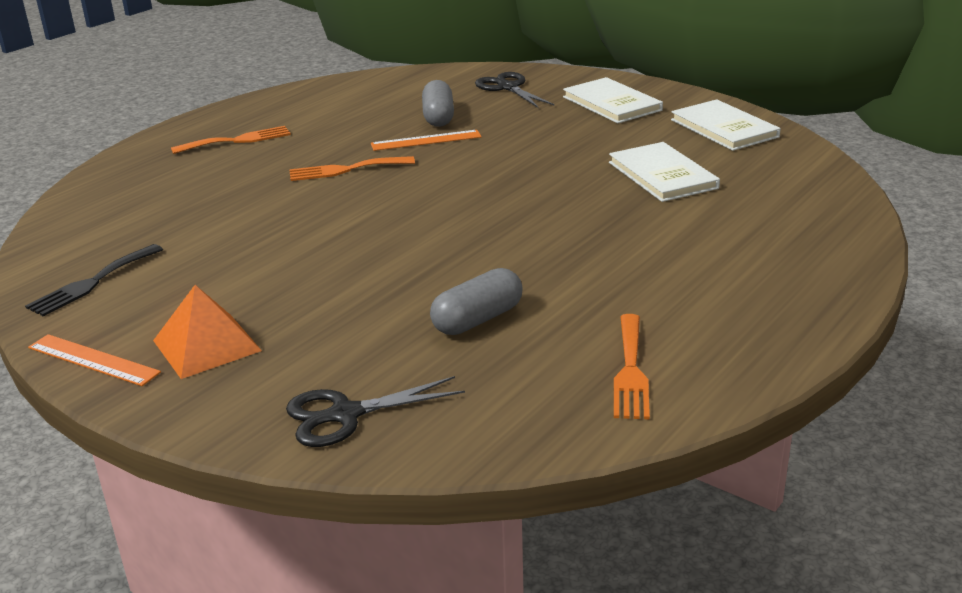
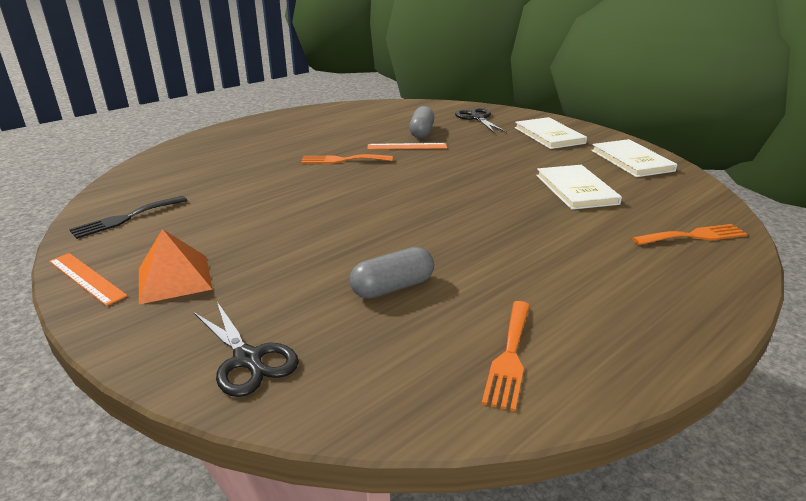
camera: 10 degrees right, 0 degrees up
(237, 140) = (280, 133): orange fork -> orange fork (693, 236)
(346, 414) = (247, 359): black scissors -> black scissors turned 120 degrees counterclockwise

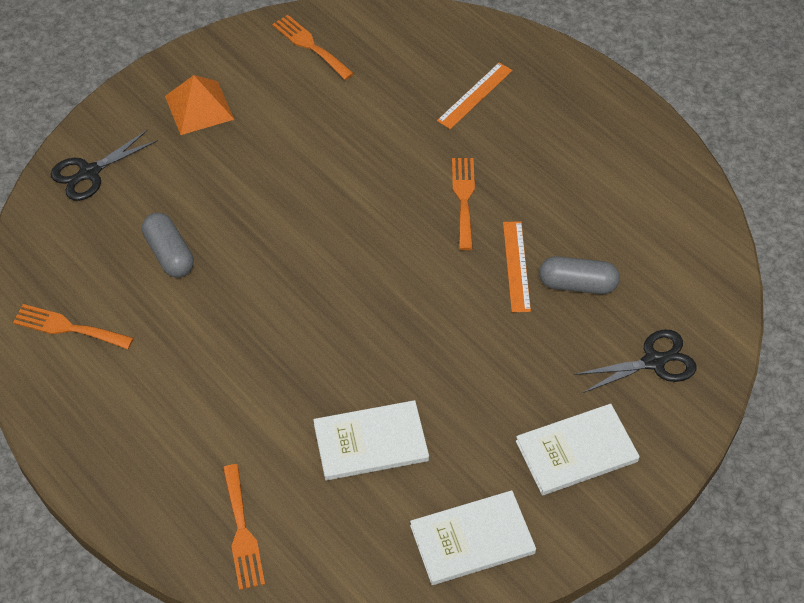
camera: 90 degrees right, 25 degrees up
(86, 278) = (205, 54): orange ruler -> orange ruler (475, 95)
(126, 218) = (310, 45): black fork -> orange fork

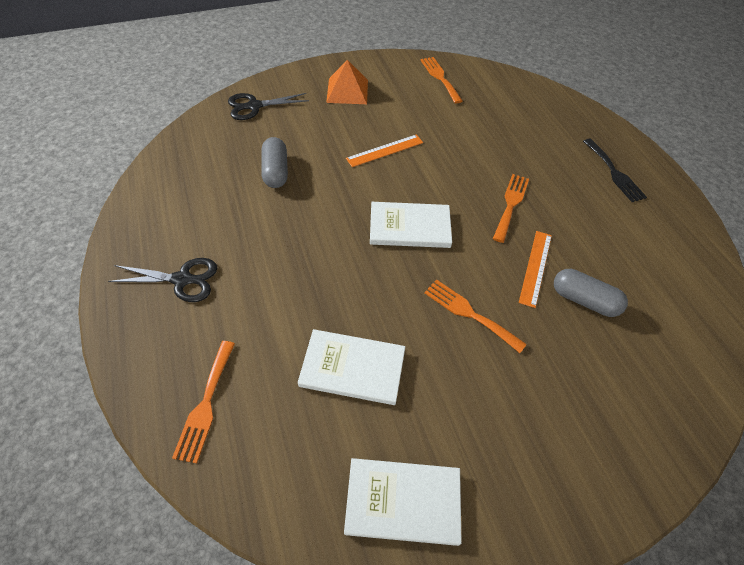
camera: 20 degrees right, 0 degrees up
(68, 327) = (177, 195): orange fork -> orange fork (469, 313)
(475, 95) = (545, 139): orange ruler -> orange ruler (385, 150)
(567, 114) = (614, 172): none -> black fork
(576, 451) = (536, 452): white book -> white book (410, 227)
(653, 362) = (636, 393): black scissors -> black scissors (182, 279)

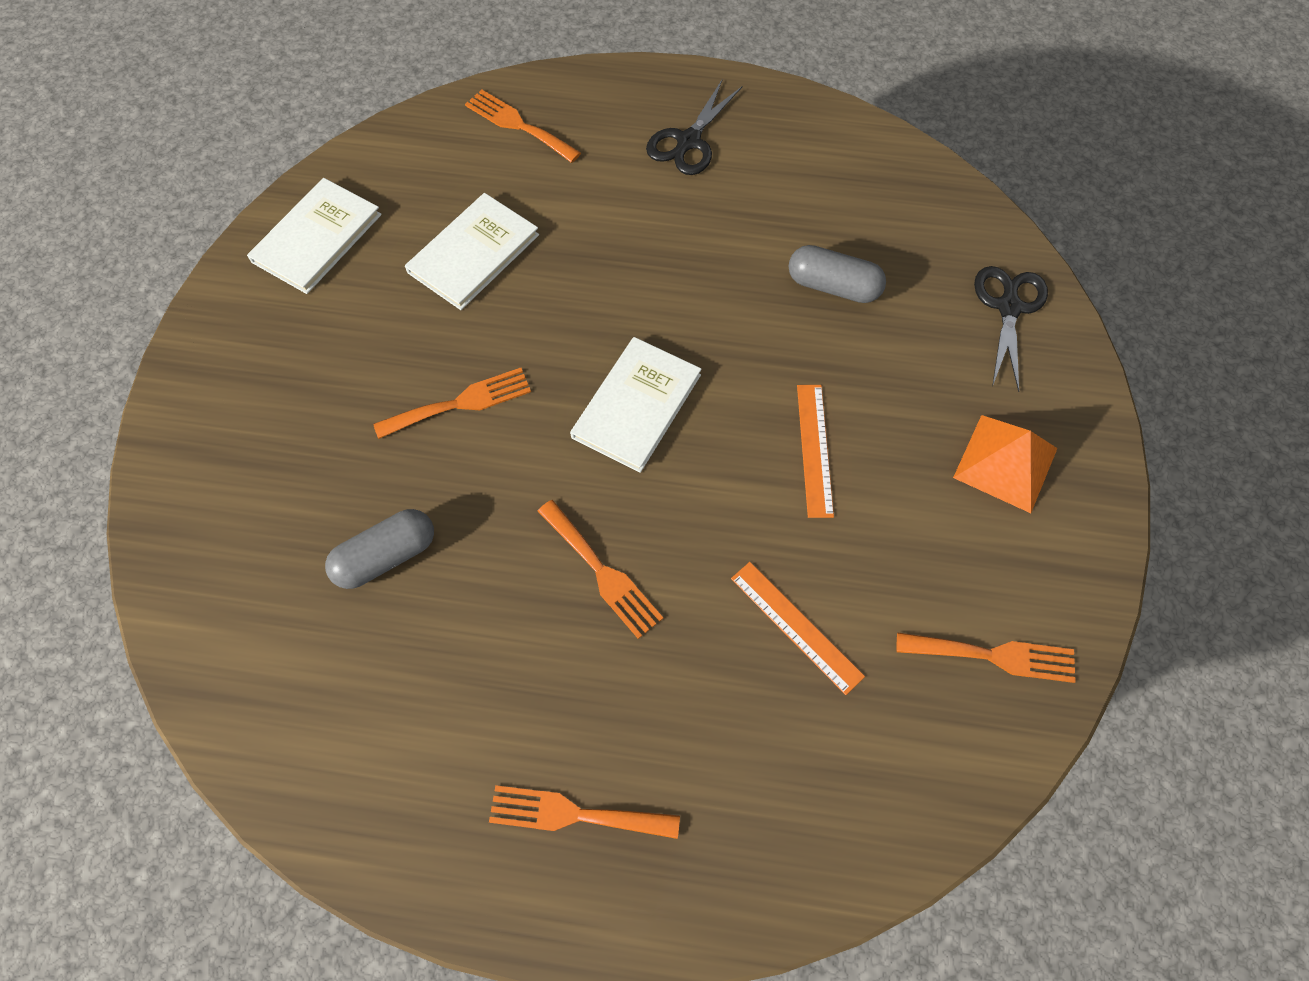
camera: 120 degrees right, 10 degrees up
(535, 267) = (473, 528): orange ruler -> orange ruler (796, 626)
(614, 172) = (574, 814): black fork -> orange fork

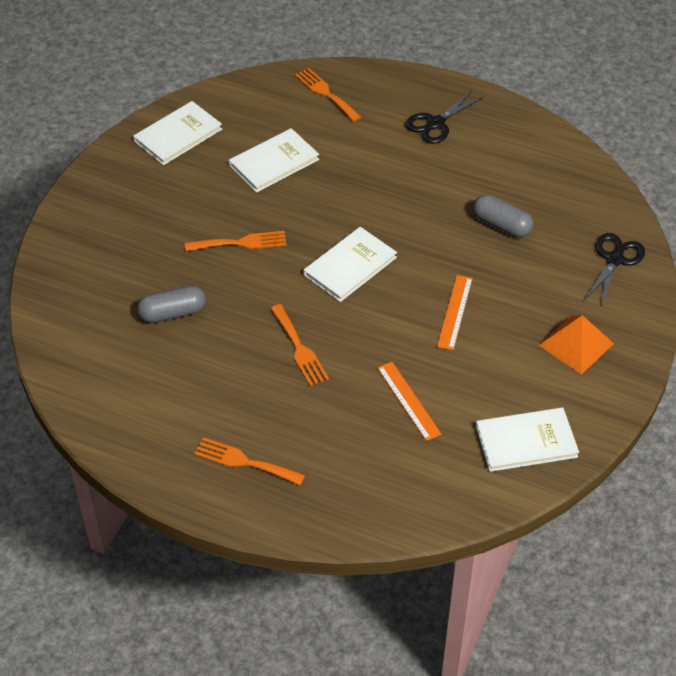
camera: 15 degrees right, 15 degrees down
(994, 656) = (526, 441): orange fork -> white book

